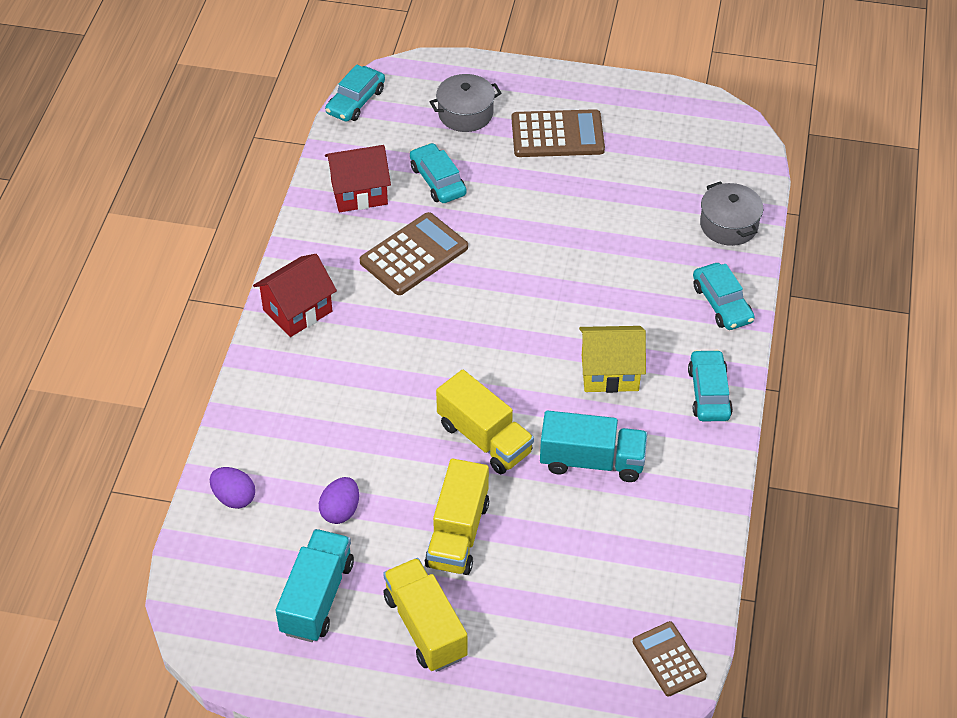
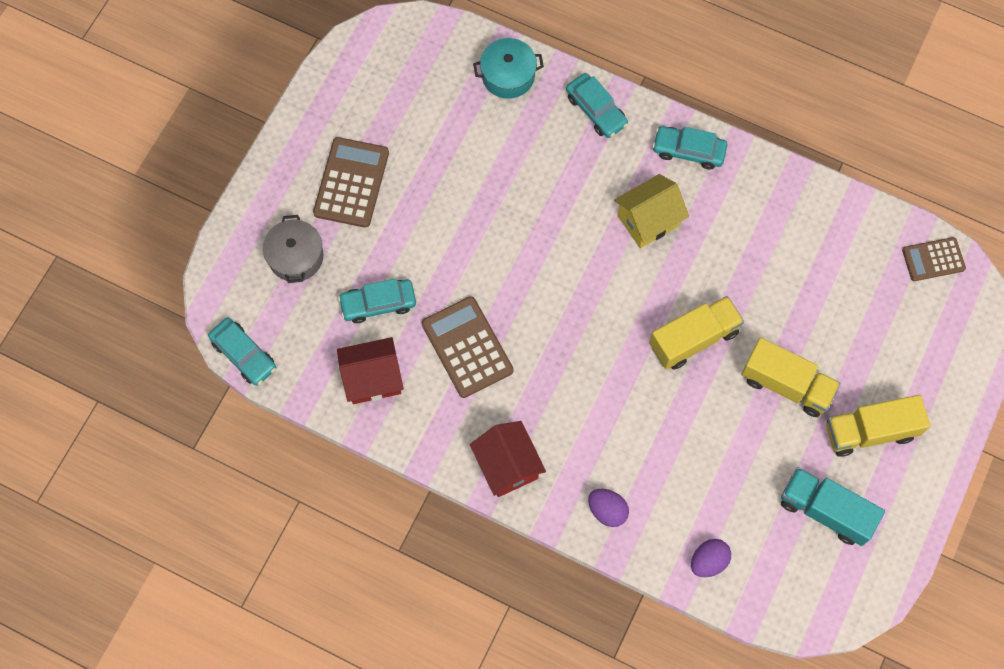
camera: 75 degrees left, 20 degrees up
(340, 511) = (742, 474): purple egg -> purple egg (607, 510)
(359, 193) = (372, 378): red house -> red house turned 75 degrees clockwise
(592, 461) = (736, 261): turquoise truck -> none
(610, 373) = (648, 220): yellow house -> yellow house turned 45 degrees clockwise
(722, 304) = (596, 110): turquoise car -> turquoise car turned 60 degrees clockwise
(729, 225) = (508, 75): grey pot -> turquoise pot

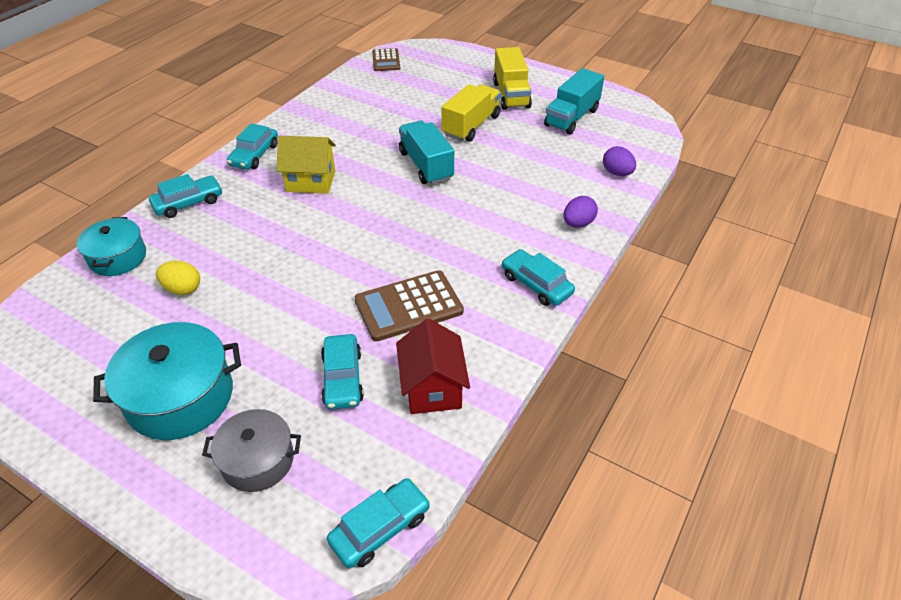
camera: 85 degrees left, 25 degrees down
(351, 183) = (180, 397): brown calculator -> turquoise pot
(472, 145) = (183, 289): none -> yellow egg
(507, 465) = (536, 284): red house -> turquoise car
(648, 220) = (311, 181): yellow house -> yellow house turned 60 degrees counterclockwise
(693, 339) = (426, 166): yellow truck -> turquoise truck

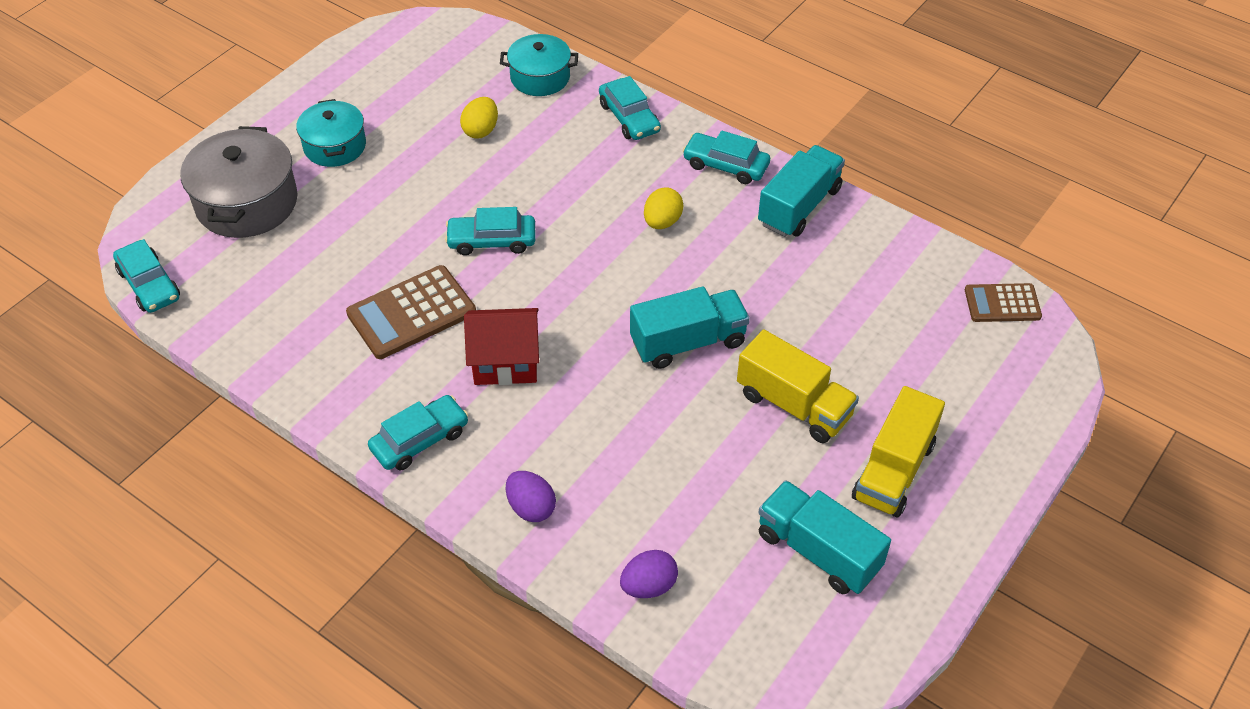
camera: 95 degrees right, 5 degrees up
(180, 397) = (335, 146): turquoise pot -> turquoise pot, size x0.64
(258, 460) = (247, 203): grey pot -> grey pot, size x1.57
(301, 125) = (799, 206): none -> turquoise truck
(311, 181) = (662, 222): yellow house -> yellow egg
(342, 378) = (323, 258): turquoise car -> turquoise car (492, 241)
(409, 306) = (411, 313): brown calculator -> brown calculator turned 105 degrees counterclockwise
(432, 388) = (289, 328): red house -> red house (505, 362)
(511, 95) = (893, 471): yellow truck -> yellow truck turned 60 degrees counterclockwise

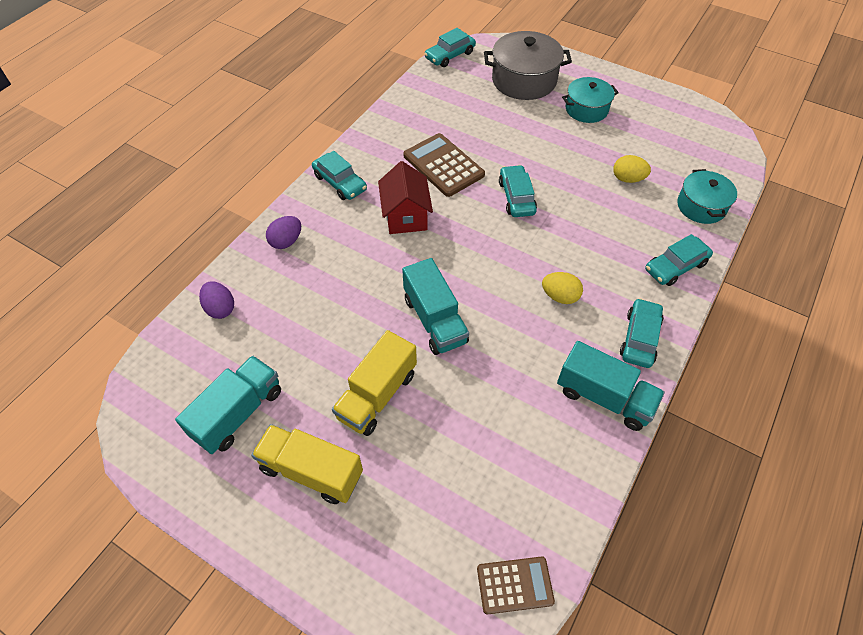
camera: 85 degrees right, 5 degrees up
(1002, 303) = (515, 585): brown calculator -> brown calculator turned 90 degrees clockwise

